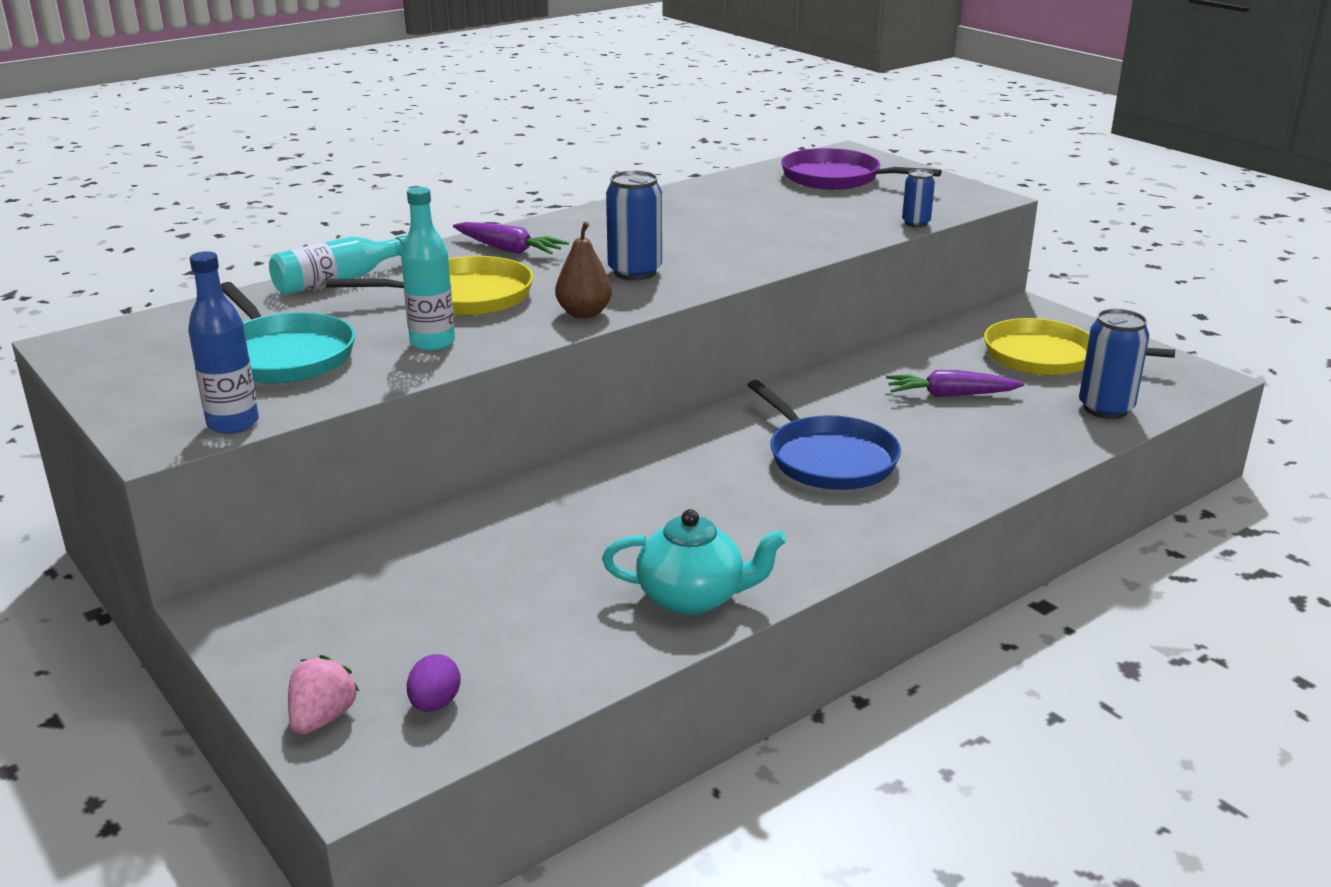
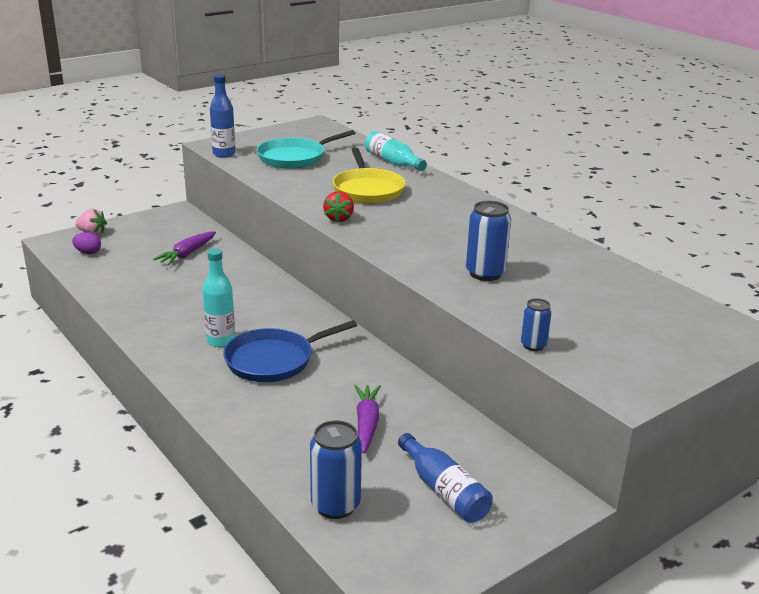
camera: 90 degrees right, 0 degrees up
(432, 343) = (303, 185): turquoise bottle -> turquoise bottle (221, 341)
(508, 249) = (446, 199): purple carrot -> purple carrot (187, 254)
(584, 313) = (339, 218): brown pear -> red strawberry
(635, 272) = (407, 233): blue can -> blue can (485, 273)
(693, 597) = (137, 309): turquoise teapot -> none
(836, 178) = (654, 319): purple pan -> none
(1046, 357) = (444, 491): yellow pan -> blue bottle

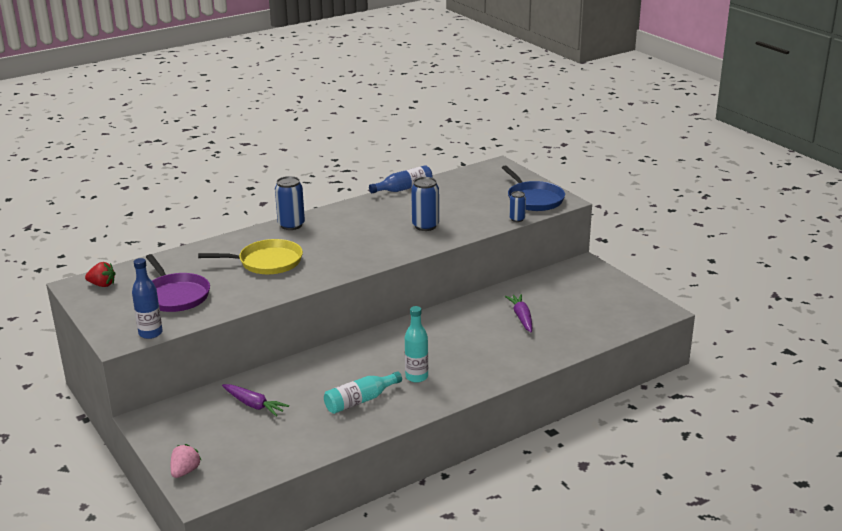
camera: 85 degrees left, 0 degrees up
(88, 252) = (234, 467): purple egg -> none
(273, 360) = (446, 353): blue pan -> blue pan (534, 199)
(294, 157) = (175, 295): turquoise pan -> purple pan
(335, 505) = (600, 328): blue can -> blue can (291, 225)
(339, 218) = (325, 274): red strawberry -> red strawberry (102, 285)
(366, 424) = (521, 317): purple carrot -> purple carrot turned 75 degrees clockwise
(393, 162) = (205, 250): turquoise bottle -> turquoise bottle (360, 401)
(444, 491) = (582, 295): blue bottle -> blue bottle (404, 189)

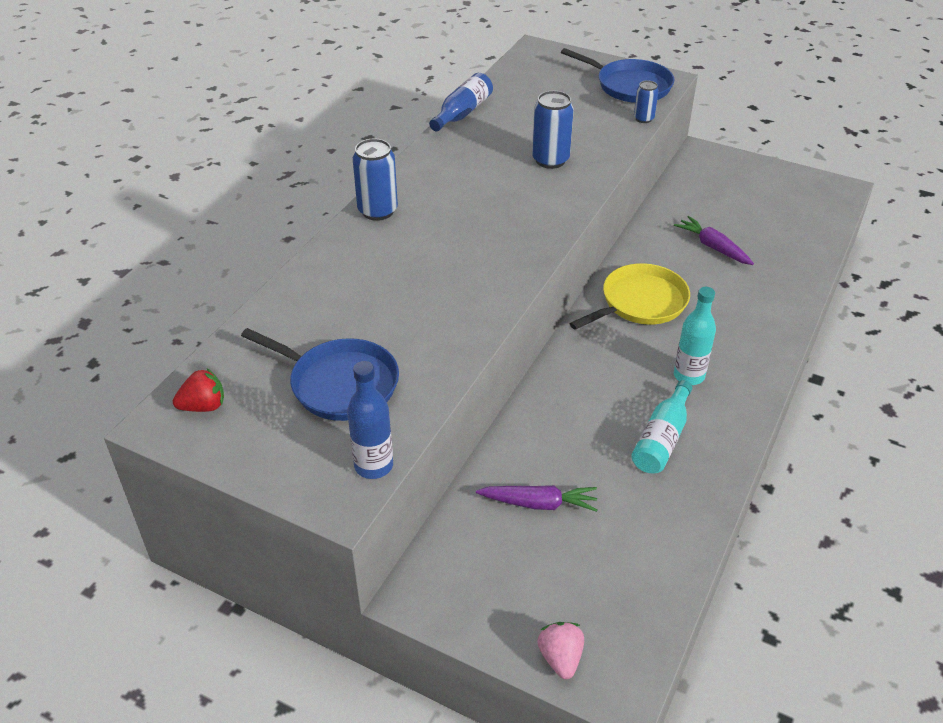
camera: 30 degrees left, 15 degrees up
(175, 295) = (340, 384): purple pan -> blue pan
(267, 262) = (410, 281): yellow pan -> yellow pan (640, 302)

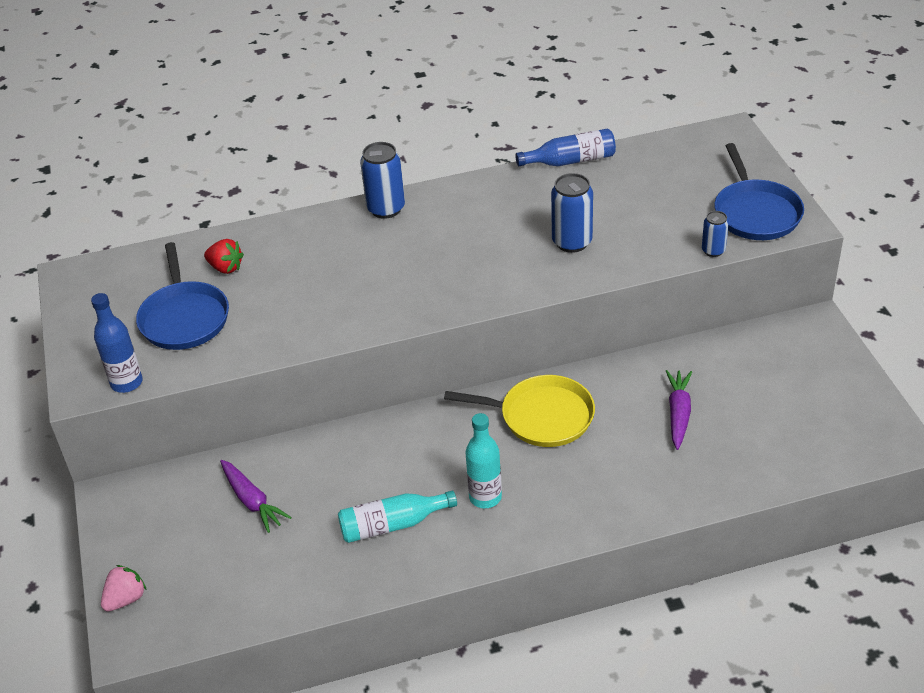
camera: 50 degrees right, 0 degrees up
(203, 406) = (102, 280): red strawberry -> red strawberry (226, 268)

